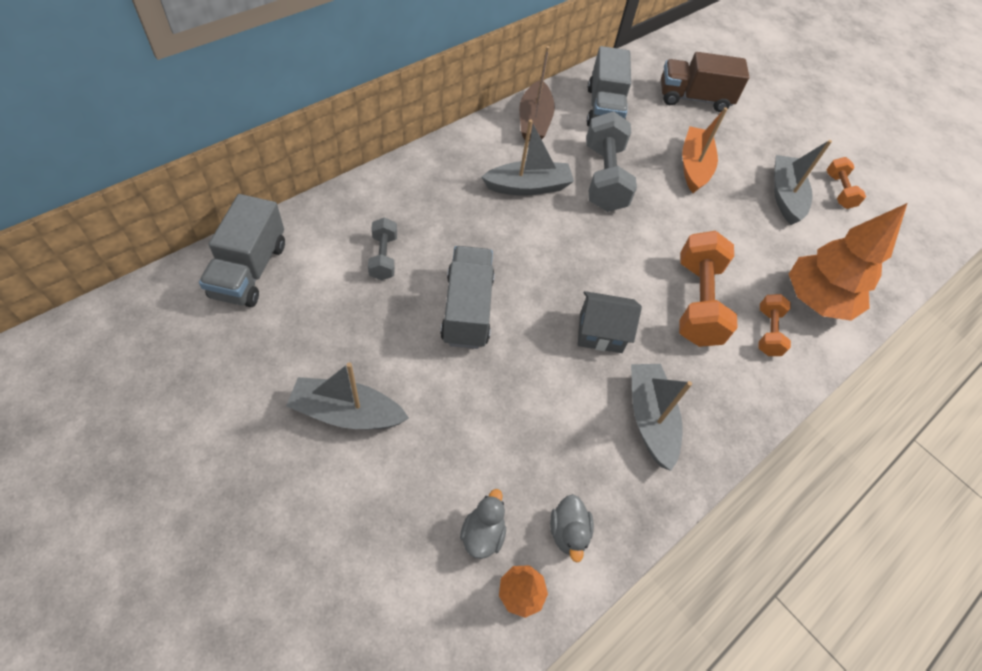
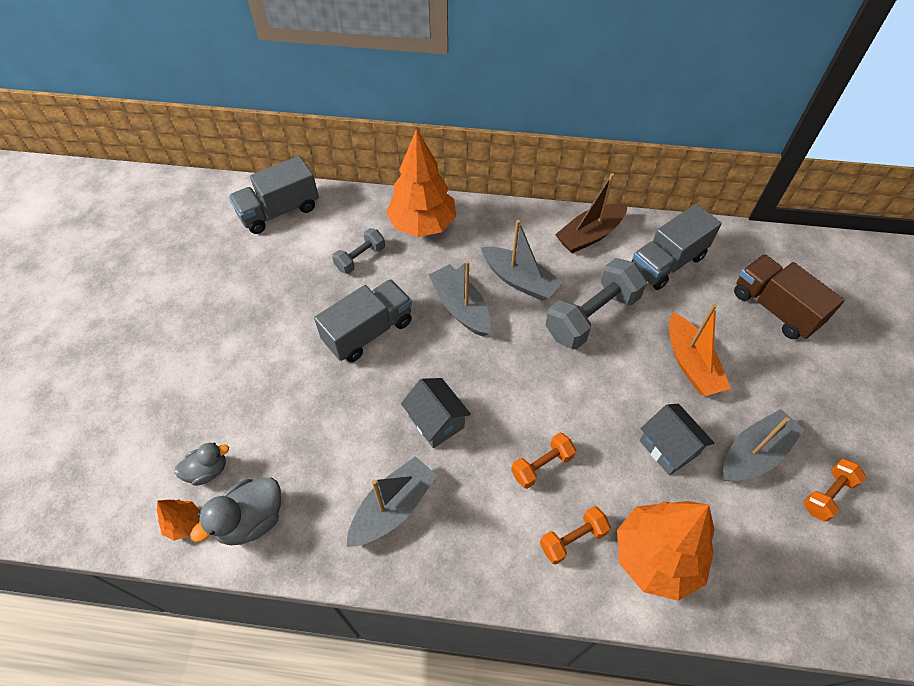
camera: 55 degrees right, 0 degrees up
(347, 413) = (227, 335): grey boat -> grey boat (460, 307)
(402, 194) = (422, 225): none -> orange tree
(568, 532) = (251, 520): grey duck -> grey duck, size x1.55
(694, 166) = (691, 363): orange boat -> orange boat turned 105 degrees clockwise
(697, 302) = (542, 465): orange dumbbell -> orange dumbbell, size x0.54
(744, 229) = (668, 448): none -> grey house

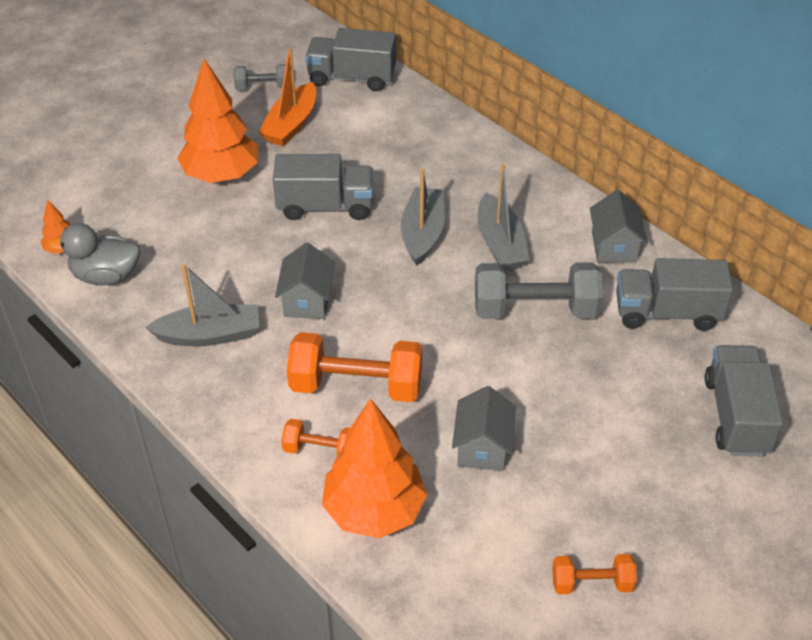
camera: 40 degrees right, 10 degrees down
(207, 470) = (111, 226): grey duck -> none
(360, 258) = (379, 149): grey dumbbell -> grey dumbbell (262, 87)
(422, 225) = (462, 153): orange tree -> orange tree (221, 175)
(542, 465) = (356, 386): orange dumbbell -> orange dumbbell, size x1.86
(590, 235) = (614, 247): brown boat -> grey house
(691, 363) = (586, 403): orange boat -> orange boat (291, 124)
(754, 453) = (559, 506): grey boat -> none
(775, 308) = (736, 416): brown truck -> grey truck

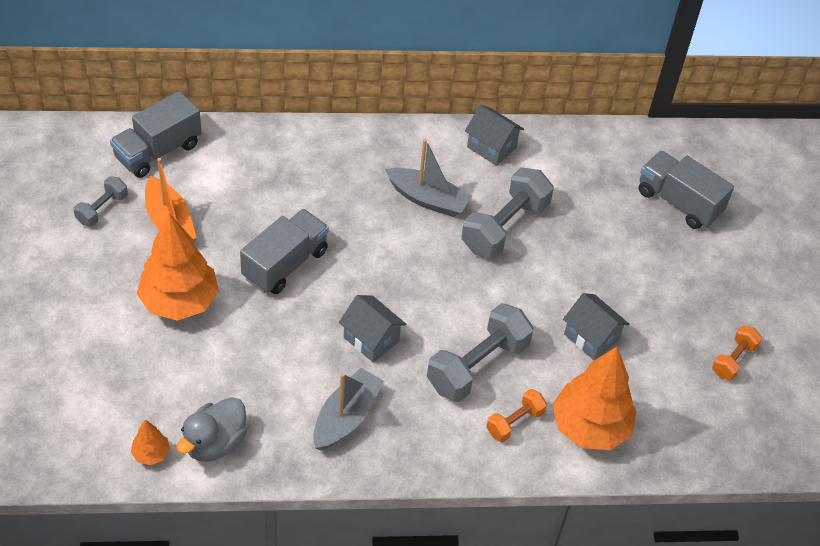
camera: 55 degrees left, 5 degrees up
(356, 386) = (477, 366): orange dumbbell -> grey dumbbell
(422, 233) = (373, 231): grey boat -> none
(666, 313) = (572, 168): grey truck -> none

